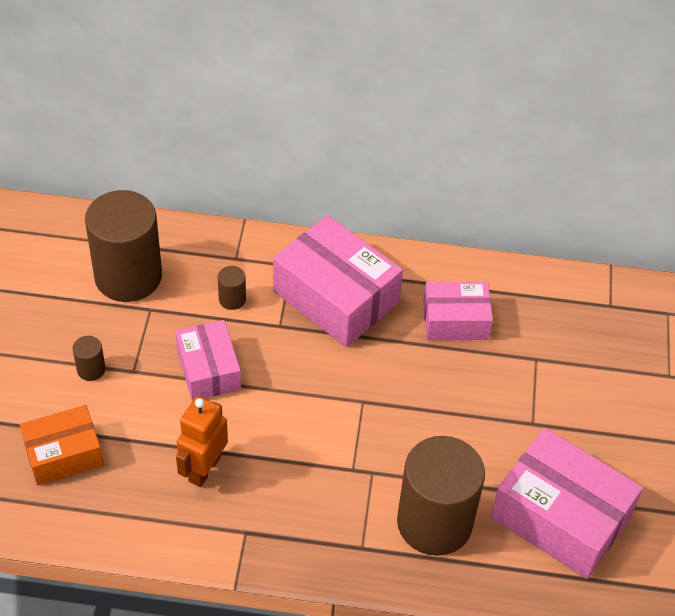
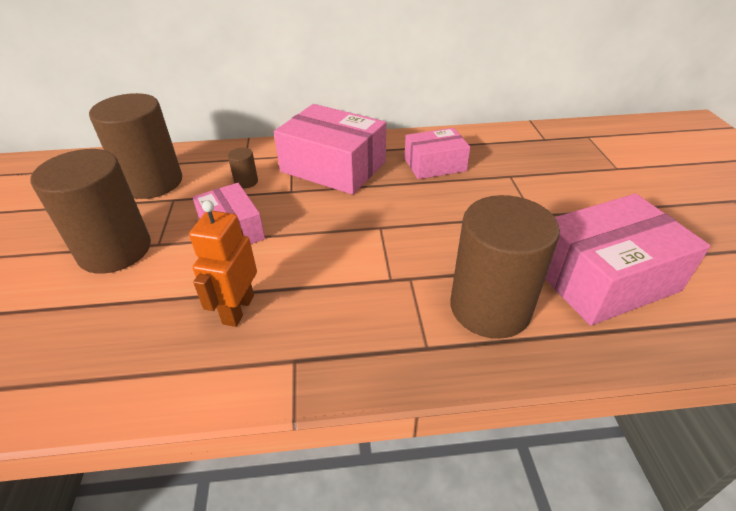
camera: 10 degrees left, 10 degrees down
(64, 454) = (79, 327): orange box -> none
(91, 369) = (115, 250): brown cylinder -> brown cylinder, size x2.50
(560, 517) = (604, 278): pink box -> pink box turned 45 degrees counterclockwise

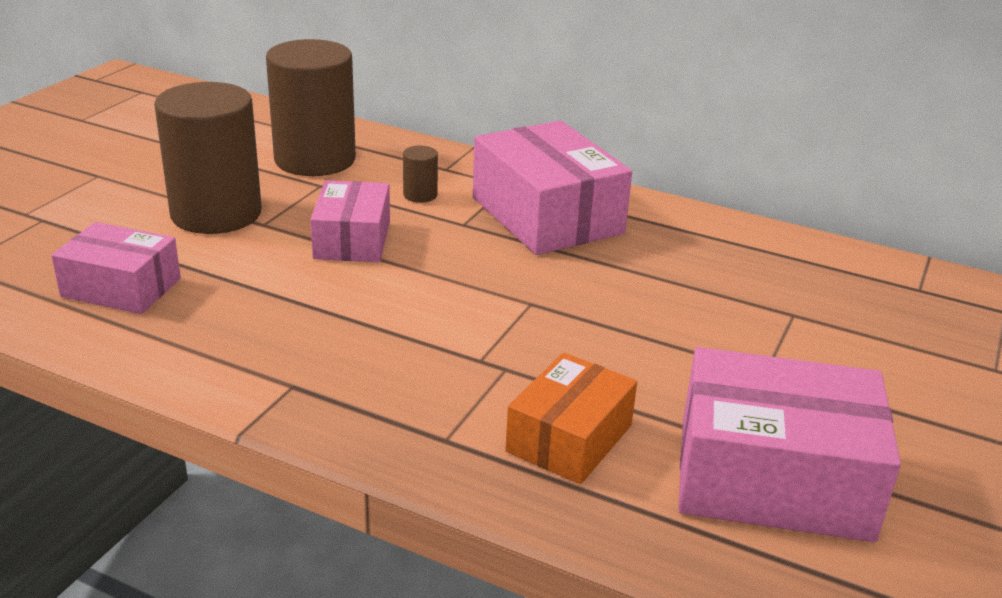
camera: 30 degrees right, 10 degrees down
(238, 309) = (283, 317): orange robot -> none
(435, 164) = (693, 261): pink box -> pink box (121, 287)
(490, 307) = (569, 438): brown cylinder -> orange box

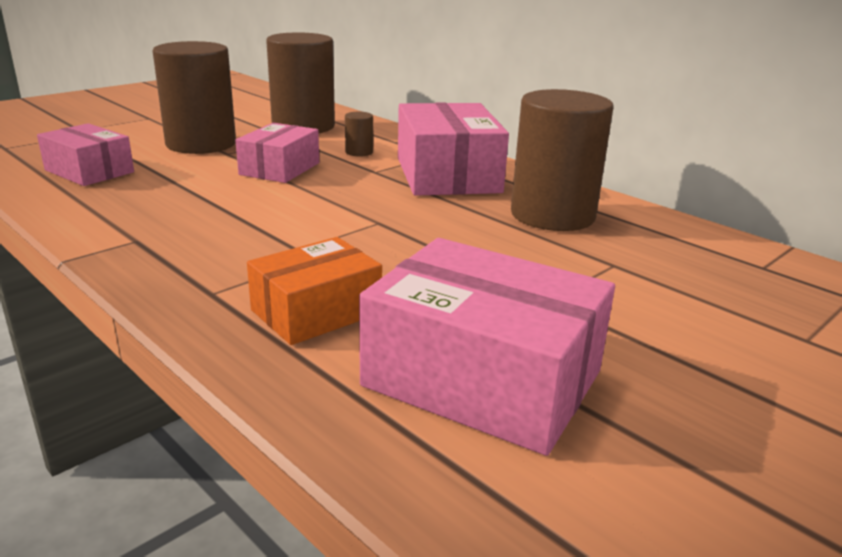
camera: 20 degrees right, 5 degrees down
(695, 257) = (552, 215): none -> brown cylinder

